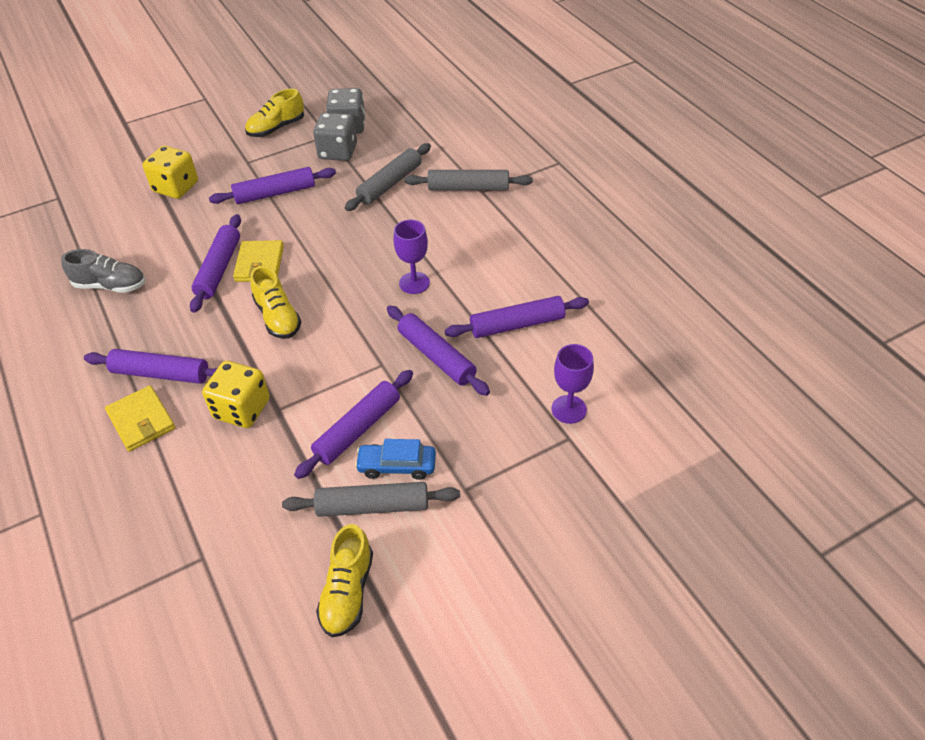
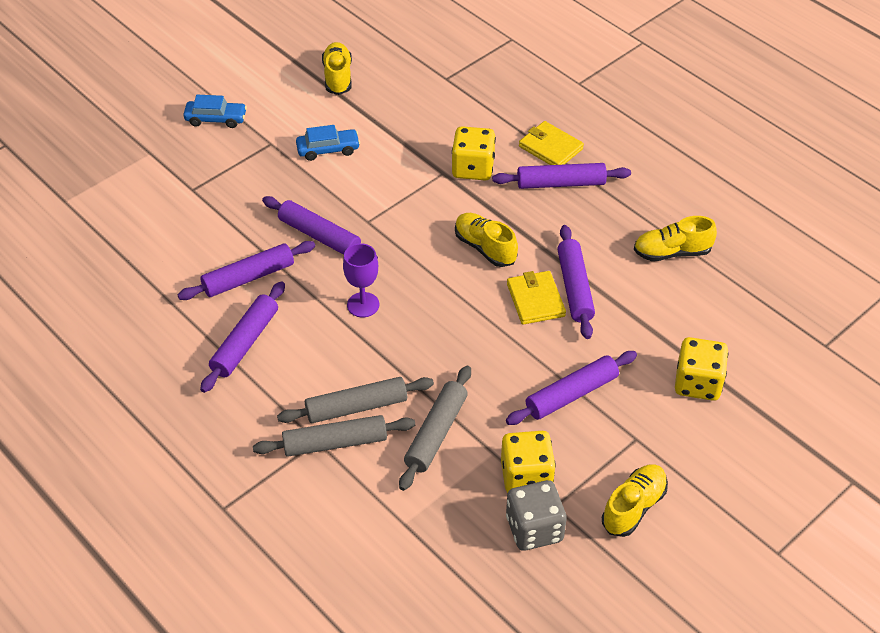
camera: 165 degrees right, 0 degrees up
(110, 285) = (672, 252): grey shoe -> yellow shoe
(338, 152) = (526, 476): grey dice -> yellow dice
(358, 429) = (369, 169): purple rolling pin -> purple rolling pin (245, 343)
(372, 506) = (338, 123): grey rolling pin -> grey rolling pin (356, 407)
(531, 544) = (216, 119): none -> blue car
(569, 409) = (193, 211): purple goblet -> none

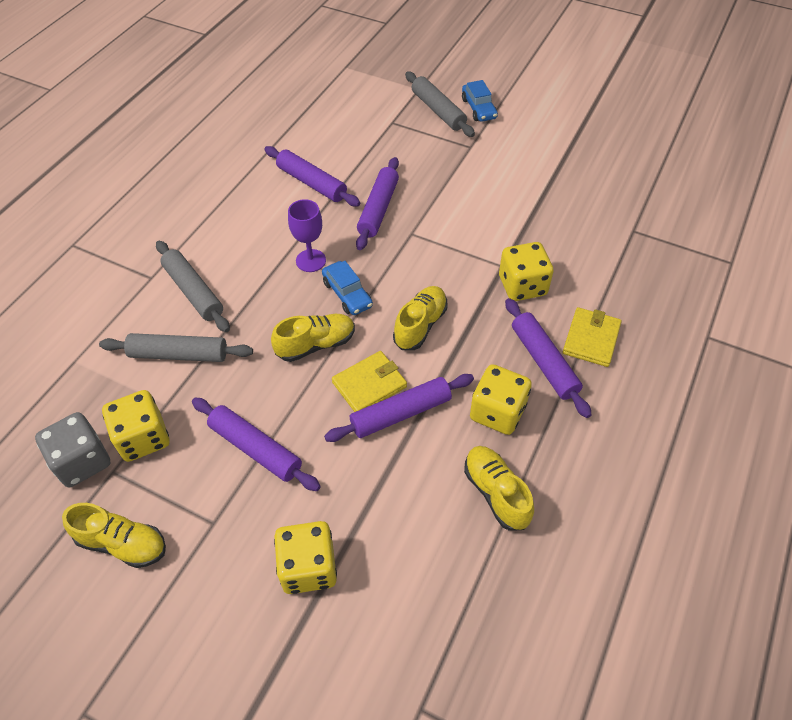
camera: 70 degrees right, 5 degrees up
(245, 343) = (241, 203): purple rolling pin -> none
(328, 150) = (484, 182): blue car -> blue car (347, 294)
(335, 443) = (151, 290): grey rolling pin -> grey rolling pin (438, 111)
(338, 77) = (580, 160): yellow shoe -> yellow shoe (316, 345)
(598, 227) = (497, 412): none -> yellow dice

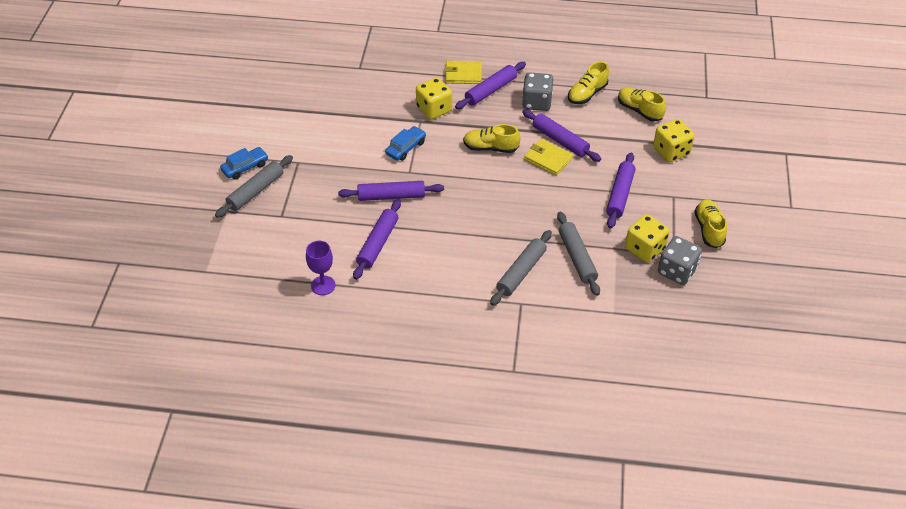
camera: 110 degrees left, 5 degrees down
(311, 260) = (461, 218): purple goblet -> purple goblet (323, 285)
(316, 345) = (532, 192): yellow shoe -> yellow shoe (639, 110)
(347, 294) = (482, 189): blue car -> blue car (406, 148)
(497, 412) = (536, 102): yellow dice -> grey dice

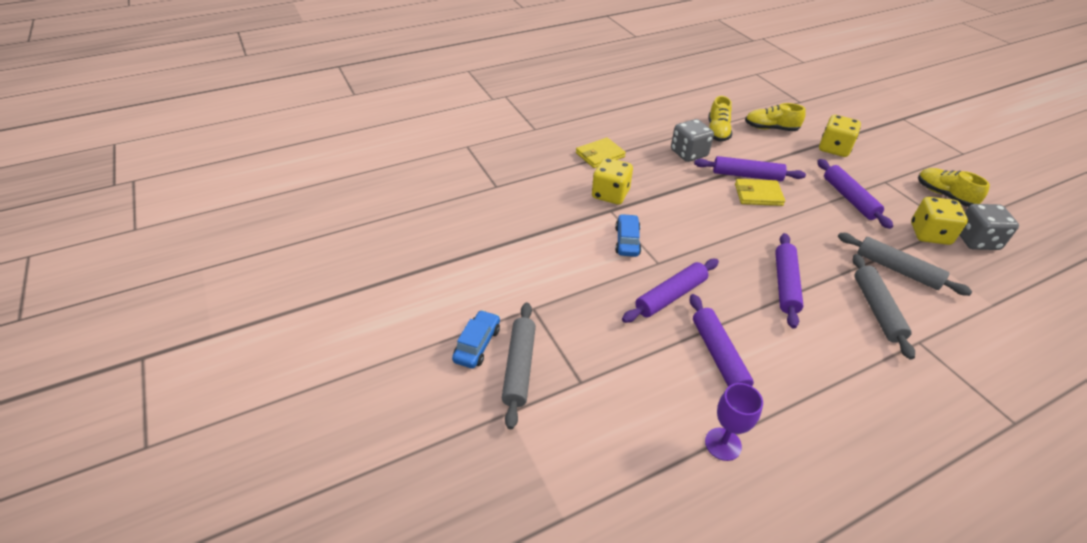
camera: 35 degrees left, 5 degrees down
(490, 90) = (639, 159): purple rolling pin -> purple rolling pin (785, 284)
(490, 148) = (701, 206): yellow shoe -> none

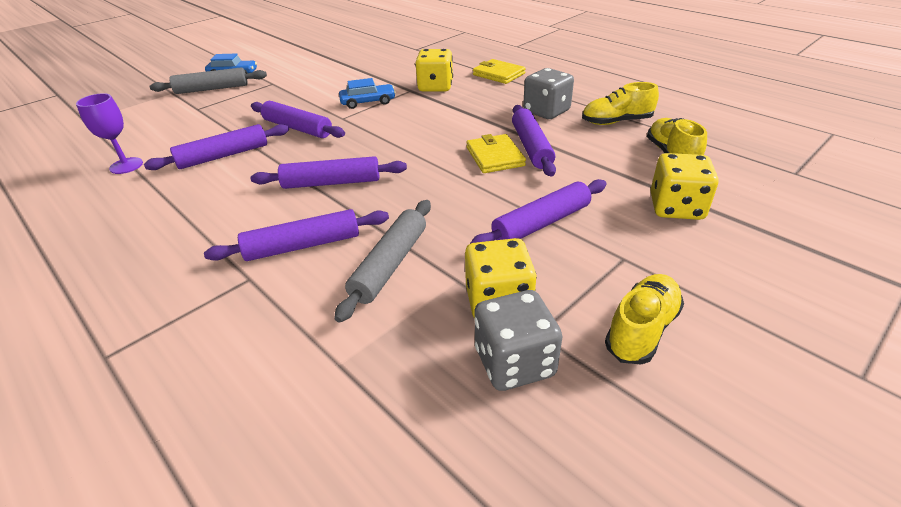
camera: 75 degrees right, 5 degrees down
(876, 309) = (303, 245): grey rolling pin -> purple rolling pin

